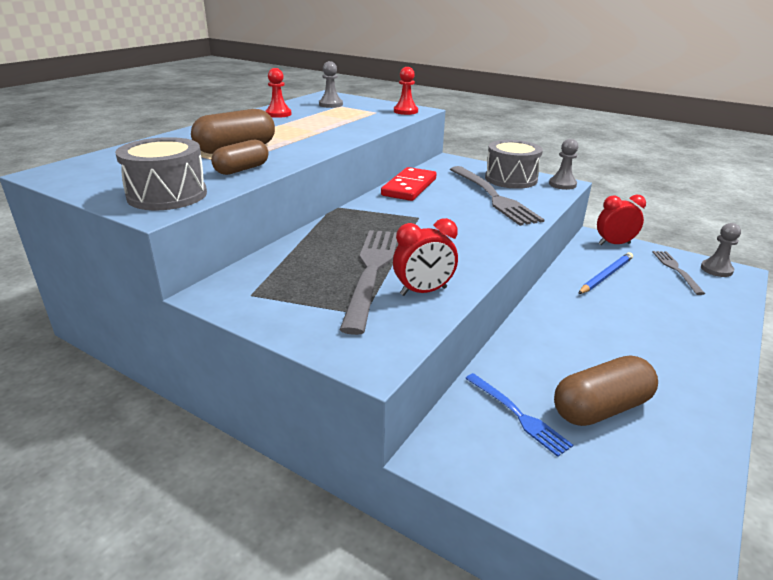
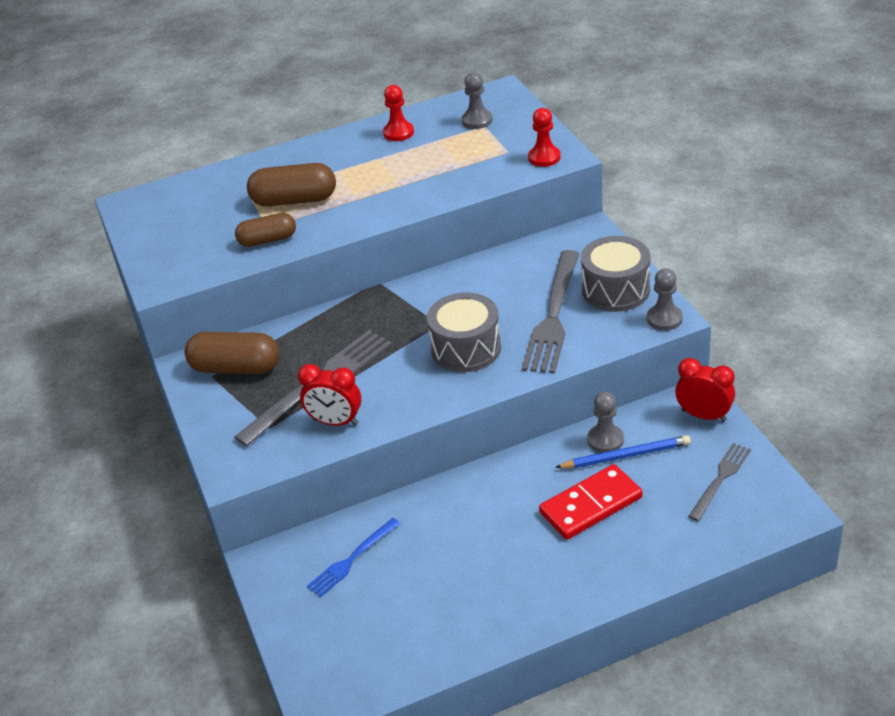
camera: 40 degrees right, 10 degrees up
(167, 195) = (183, 264): grey drum -> grey drum (466, 348)
(409, 187) = (483, 271): red domino -> red domino (590, 505)
(518, 415) = (352, 559): blue fork -> blue fork turned 45 degrees clockwise
(601, 408) = (421, 584): brown capsule -> brown capsule (236, 368)
(716, 269) = (773, 497): grey pawn -> grey pawn (605, 440)

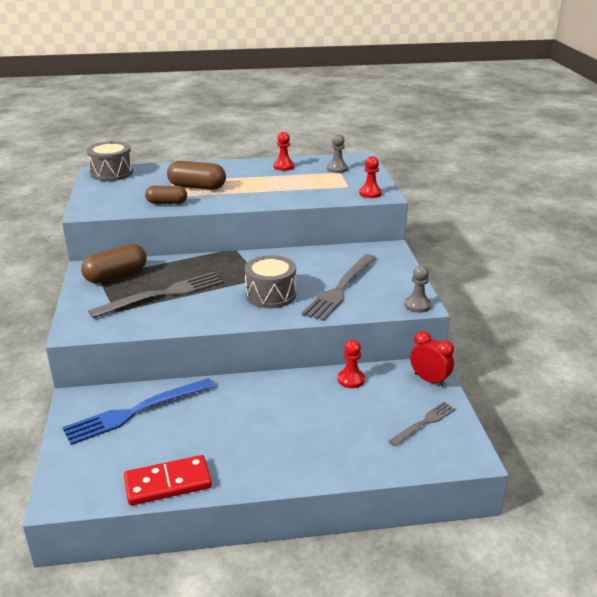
camera: 10 degrees right, 10 degrees down
(236, 368) = (116, 275): brown capsule -> brown capsule turned 60 degrees counterclockwise
(335, 422) = (159, 317): red clock -> none
(352, 559) = (135, 412): blue fork -> blue fork, size x1.78
(590, 505) = (320, 417): red domino -> red domino (168, 483)
(605, 440) = (351, 379): grey pawn -> red pawn
(615, 290) = (391, 283): grey drum -> grey drum (112, 173)
(625, 455) = (361, 392): blue pencil -> none

